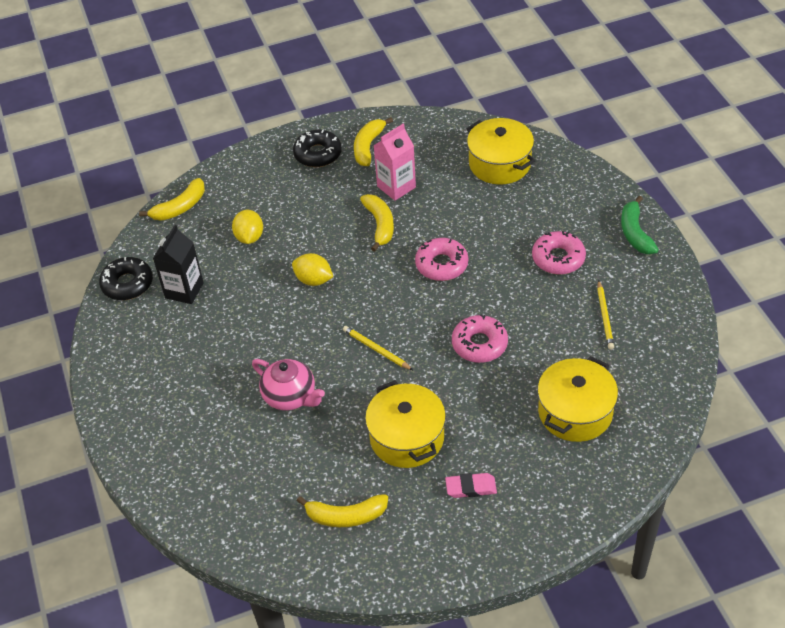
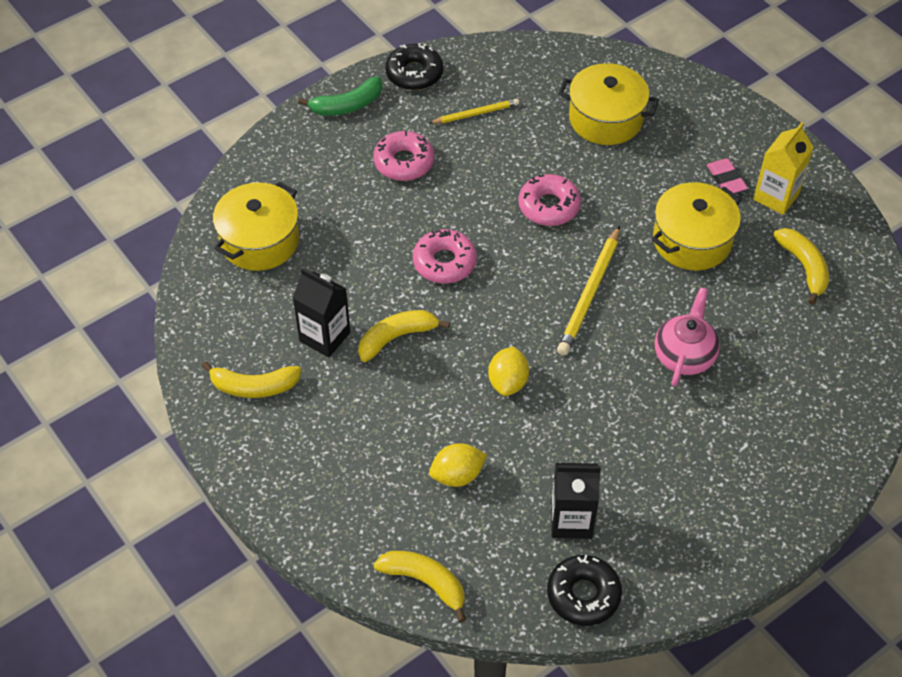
camera: 110 degrees left, 5 degrees up
(318, 154) = (280, 442): black donut -> black donut (414, 73)
(376, 349) = (589, 293): yellow pencil -> yellow pencil, size x1.65
(396, 187) = (324, 337): pink carton -> black carton
(436, 523) = (776, 197): none -> yellow carton

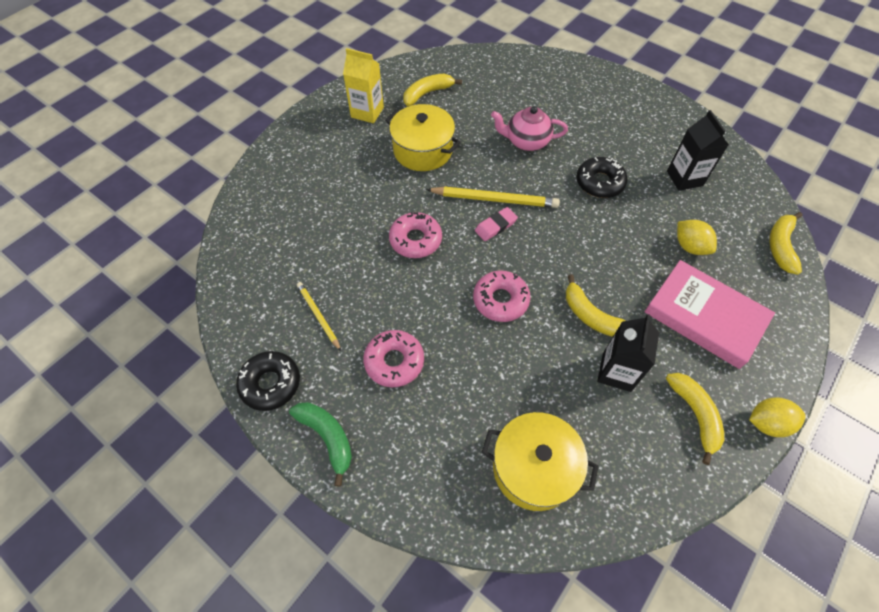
camera: 105 degrees left, 5 degrees up
(358, 447) = (704, 316): none -> pink book
(508, 382) = (596, 233): yellow lemon -> yellow lemon (767, 423)
(583, 594) = (731, 164): black donut -> black donut (599, 182)
(605, 119) = (307, 219): yellow pot -> none
(726, 179) = (357, 139): pink eraser -> pink eraser (495, 226)

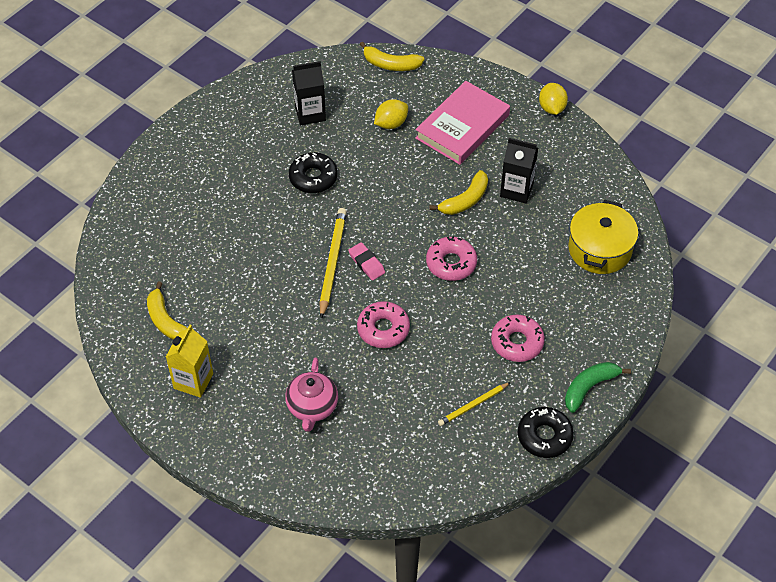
camera: 90 degrees left, 5 degrees down
(423, 150) = (260, 324): yellow pot -> none
(526, 141) = (252, 232): pink teapot -> pink teapot (312, 407)
(695, 415) = (549, 148): yellow banana -> none

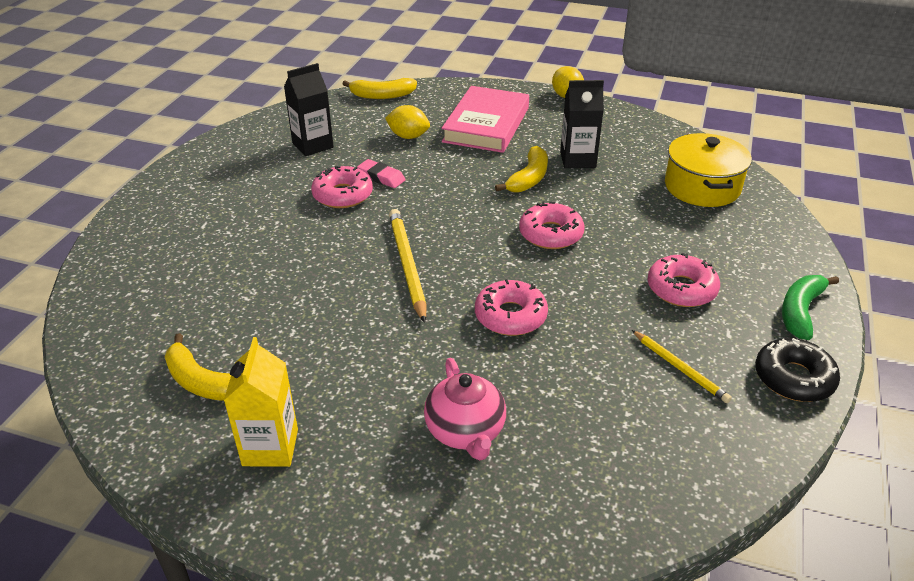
camera: 20 degrees left, 15 degrees down
(313, 177) = (342, 195): black donut -> pink donut
(366, 263) = (450, 256): pink eraser -> pink eraser (381, 177)
(391, 123) = (408, 136): yellow lemon -> yellow lemon turned 75 degrees clockwise
(473, 405) = (679, 368): yellow pencil -> yellow pencil turned 75 degrees counterclockwise

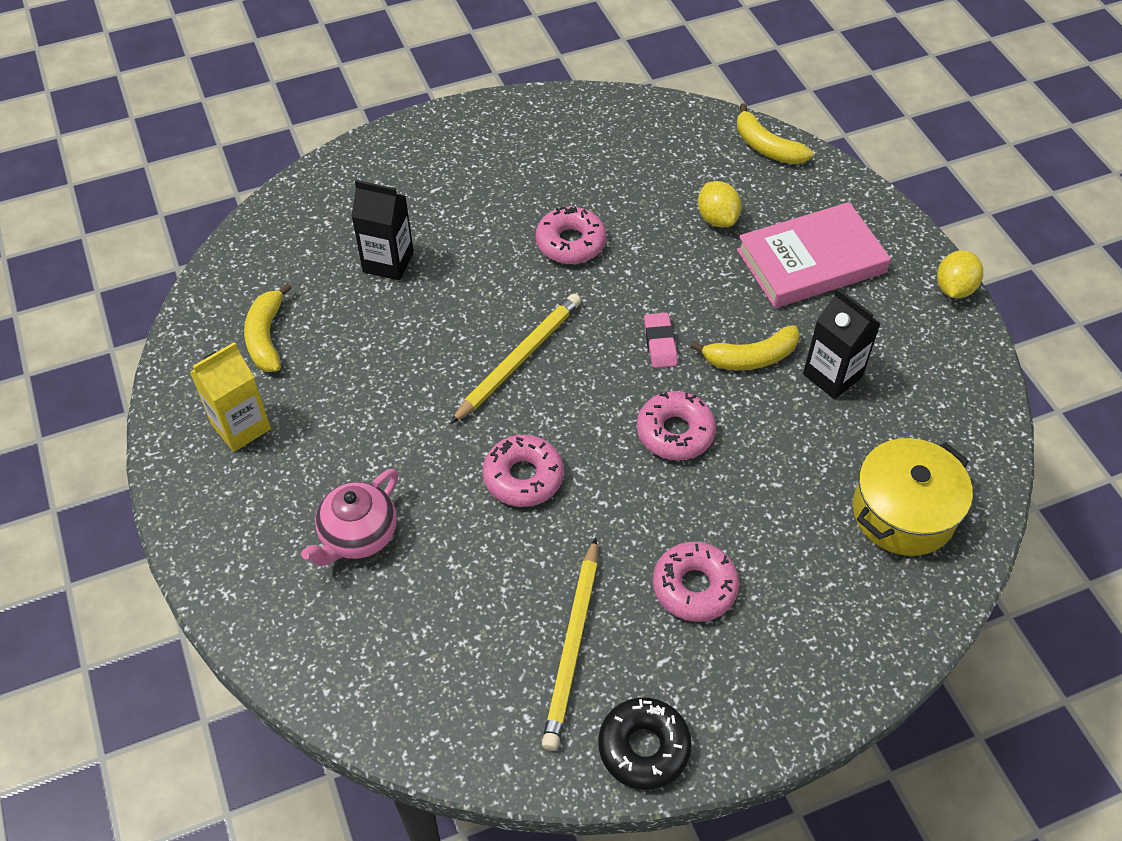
camera: 50 degrees right, 15 degrees up
(313, 145) = (622, 165): black carton -> black carton (388, 262)
(381, 177) = (627, 248): pink eraser -> pink eraser (660, 343)
(679, 368) = (572, 646): yellow pencil -> yellow pencil, size x1.65
(800, 311) = (759, 709): green banana -> none

